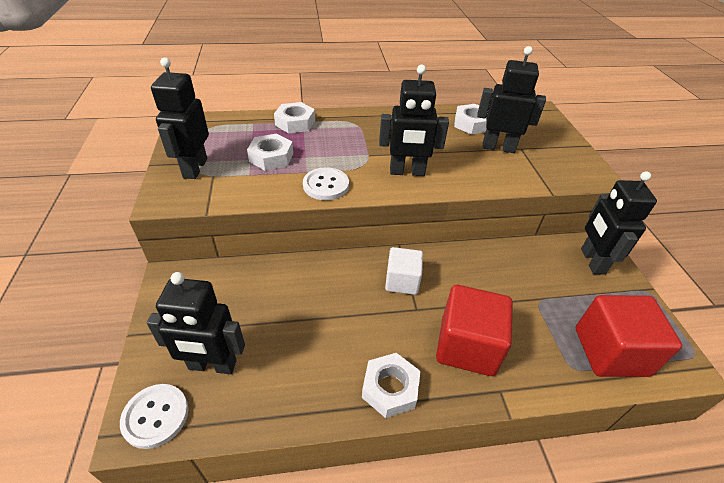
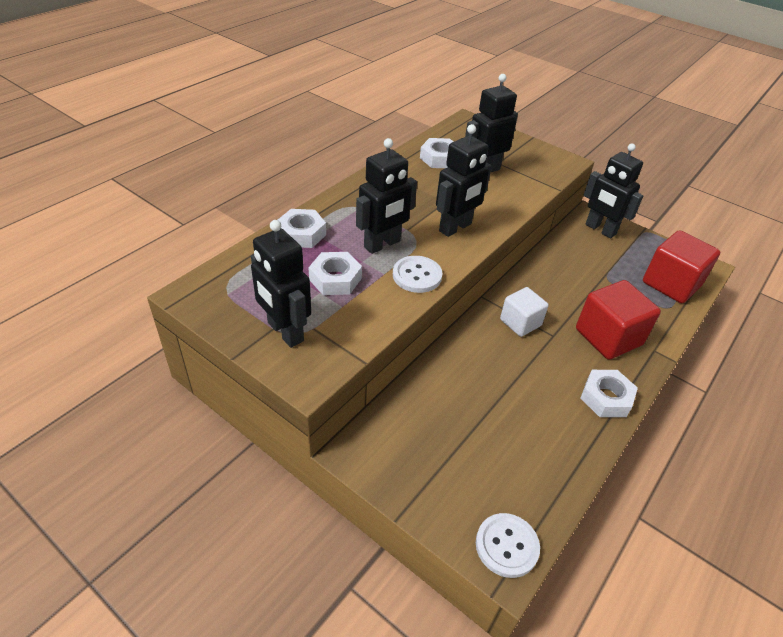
camera: 45 degrees left, 0 degrees up
(212, 365) = (490, 481): black robot -> black robot (382, 244)

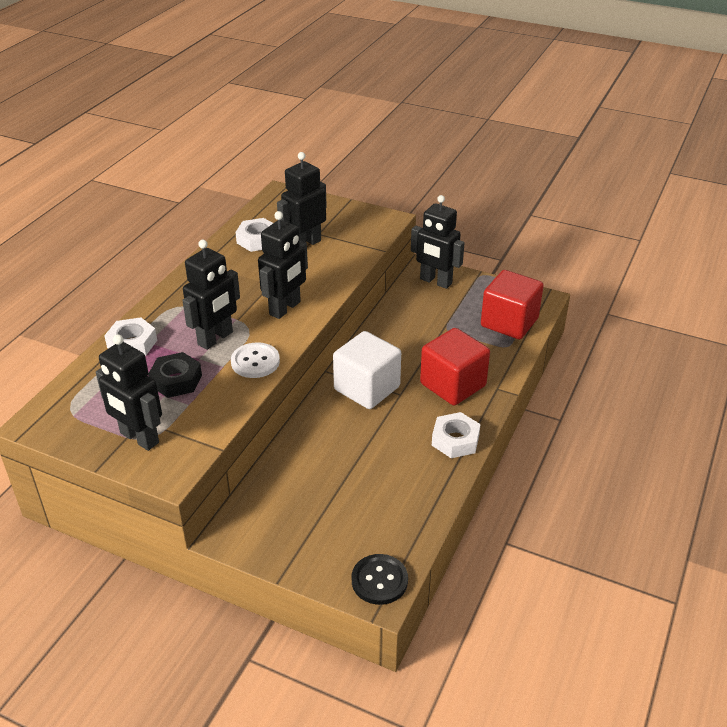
camera: 10 degrees left, 5 degrees down
(335, 279) = (176, 380): white nut -> black nut
(506, 546) = (379, 580): white button -> black button
(520, 322) = (367, 388): white cube -> white cube, size x1.59

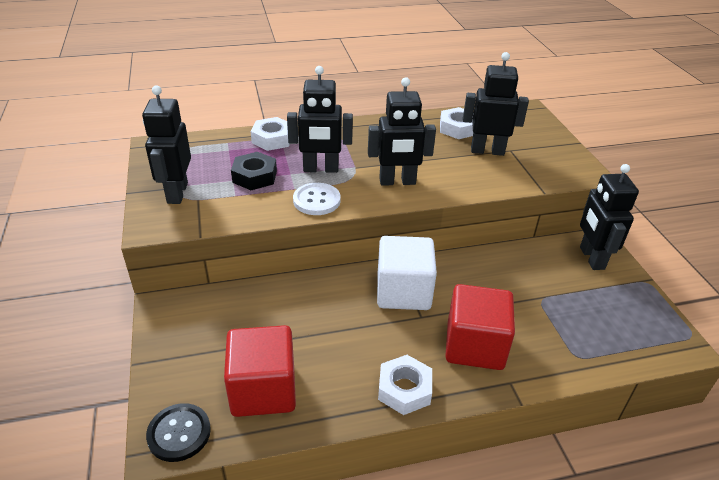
camera: 50 degrees right, 0 degrees up
(509, 322) = (612, 339): red cube -> red cube (263, 390)

